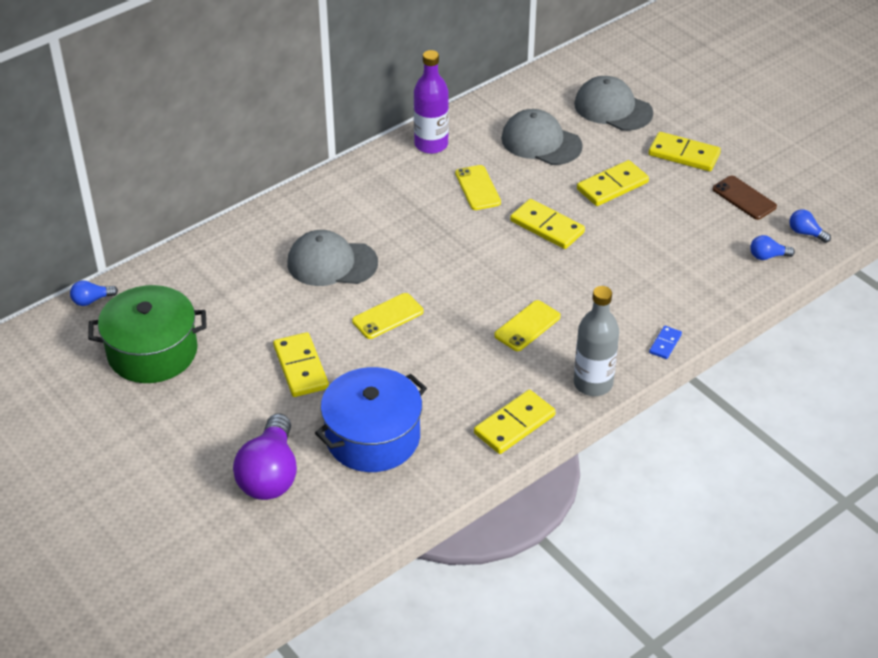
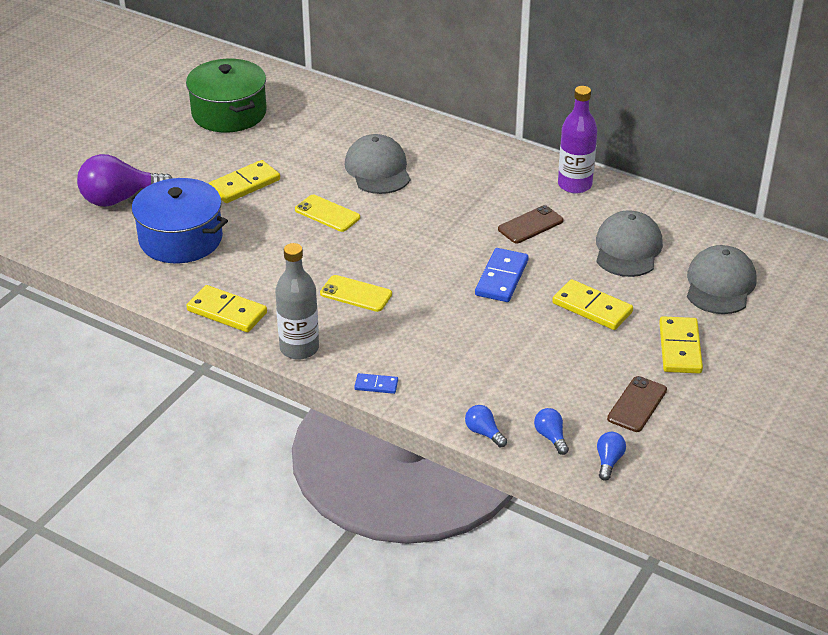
camera: 70 degrees right, 5 degrees down
(91, 300) = (271, 72): blue light bulb -> blue light bulb (484, 433)
(477, 188) = (530, 225): yellow phone -> brown phone
(547, 227) = (502, 278): yellow domino -> blue domino

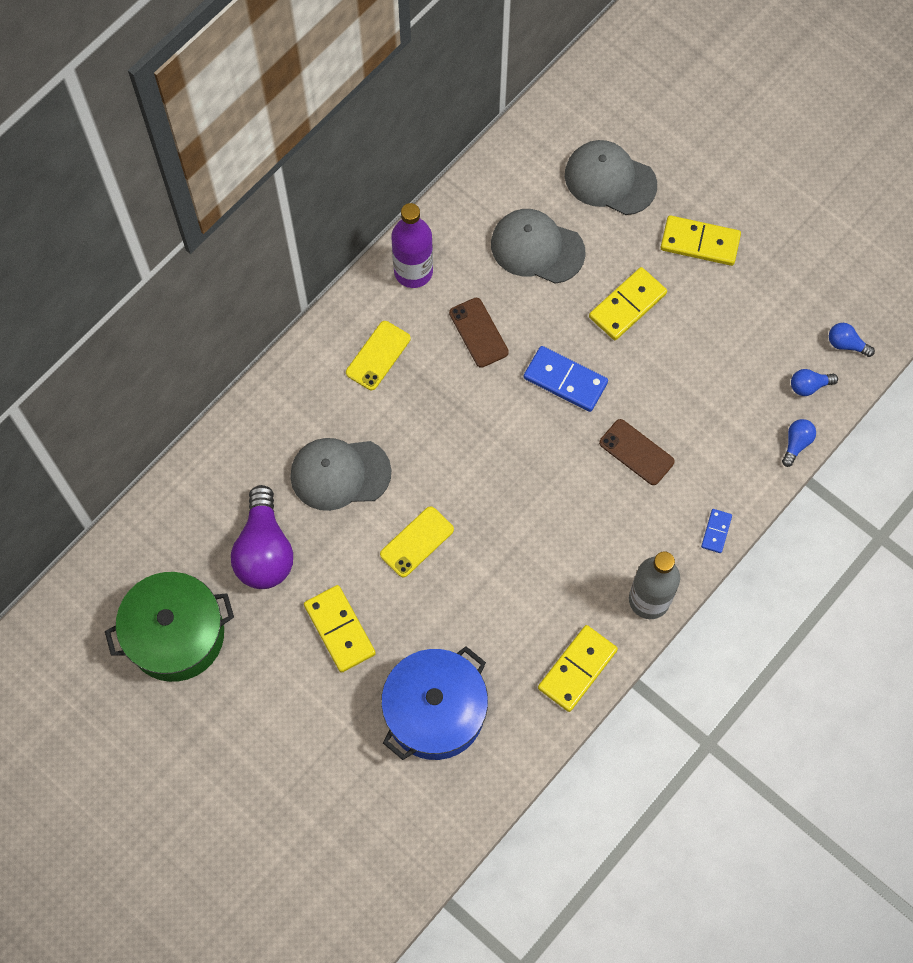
camera: 80 degrees left, 30 degrees up
(121, 199) = (340, 779): purple light bulb -> purple light bulb (264, 551)
(356, 294) = (568, 531): yellow phone -> yellow phone (378, 355)
(484, 433) = (796, 444): blue light bulb -> blue light bulb turned 150 degrees clockwise
(637, 404) = (774, 301): brown phone -> brown phone (636, 452)

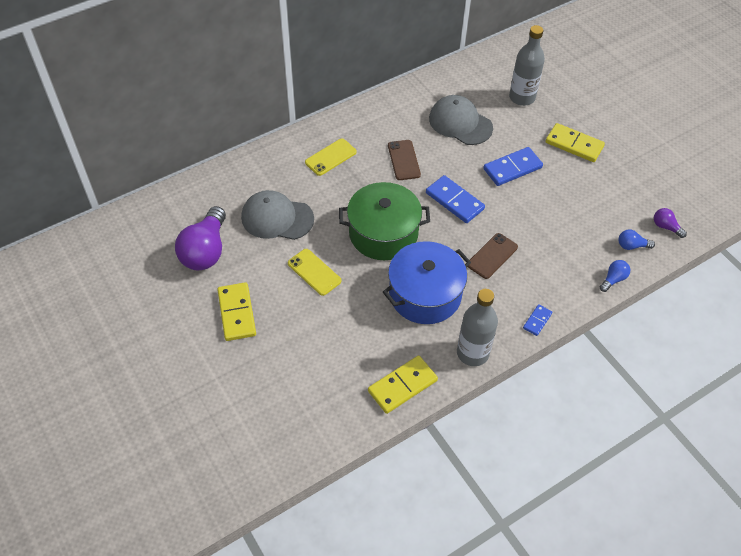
camera: 15 degrees right, 15 degrees down
(176, 635) = (121, 286): green pot -> green pot (383, 233)
(413, 271) = (372, 117): purple bottle -> none
(417, 542) = (314, 272): yellow phone -> yellow phone turned 75 degrees clockwise
(435, 711) = (284, 386): blue pot -> blue pot (425, 294)
(610, 180) = (522, 97): grey cap -> grey bottle
(627, 305) = (512, 168): yellow domino -> blue domino
(636, 452) = (492, 256): brown phone -> brown phone turned 75 degrees clockwise
(846, 344) = (665, 227): blue light bulb -> purple light bulb

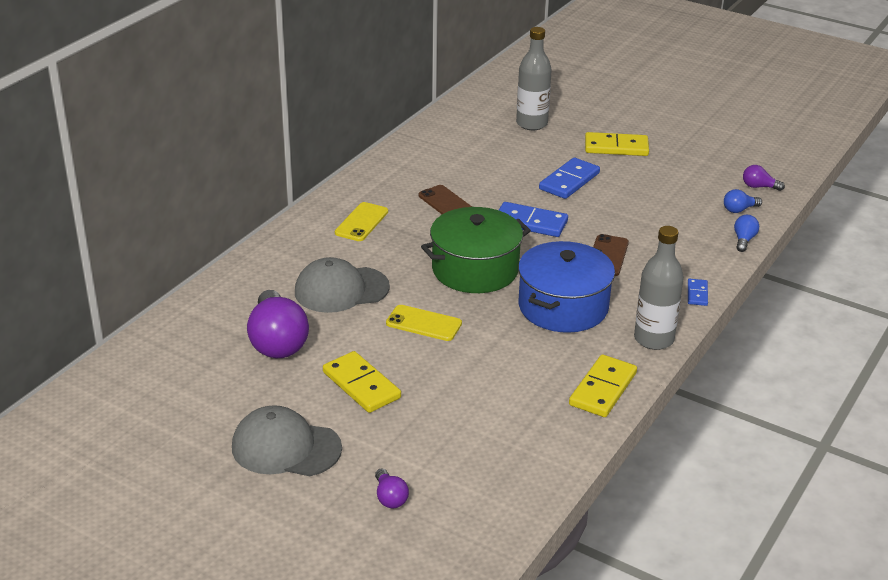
camera: 25 degrees left, 20 degrees down
(194, 422) = (390, 497): none -> purple light bulb
(460, 123) = (483, 159): grey cap -> grey cap (286, 447)

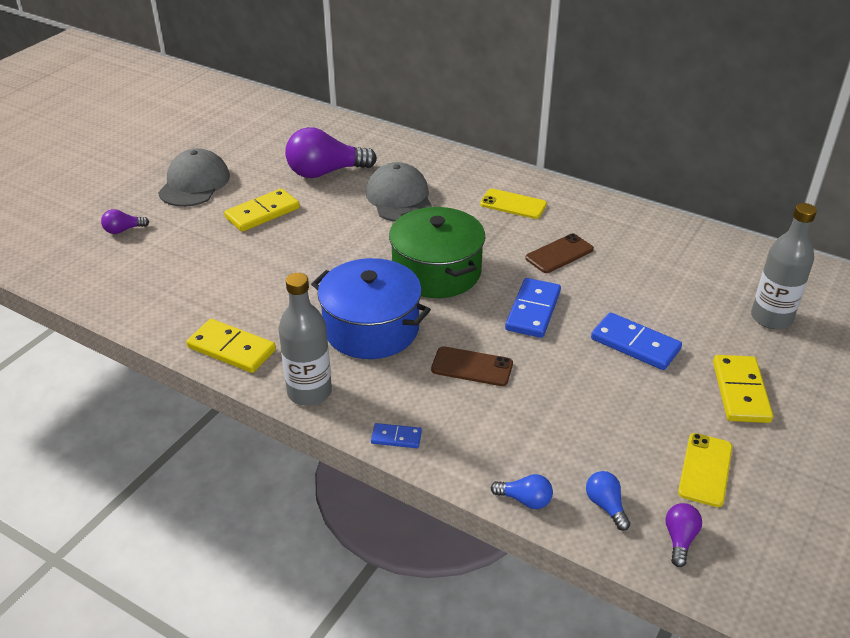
camera: 90 degrees right, 5 degrees up
(423, 323) = (346, 242): yellow phone -> yellow phone (705, 469)

